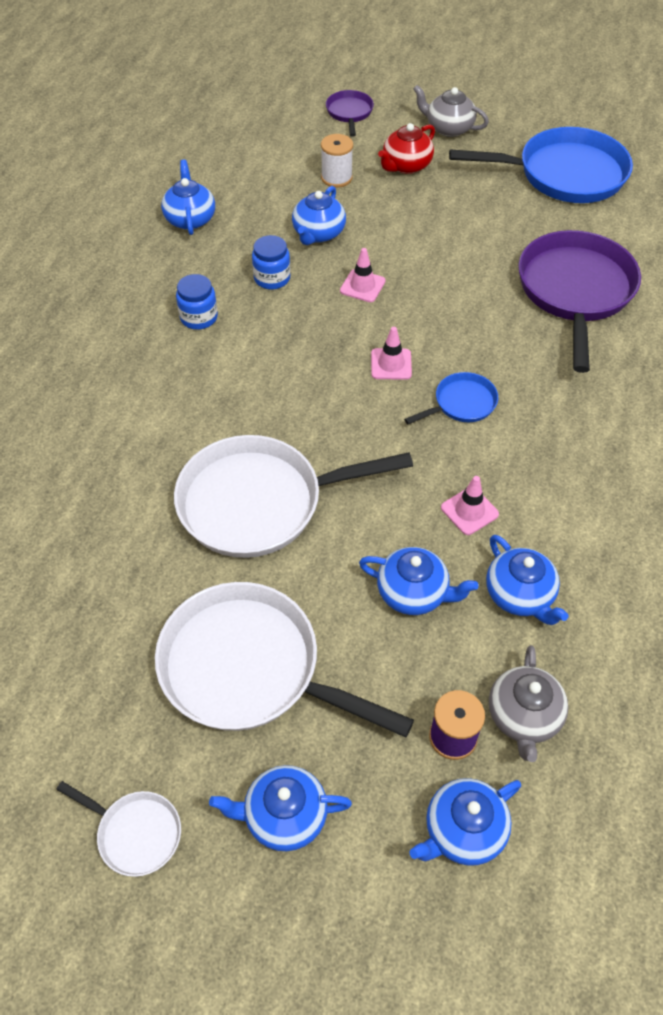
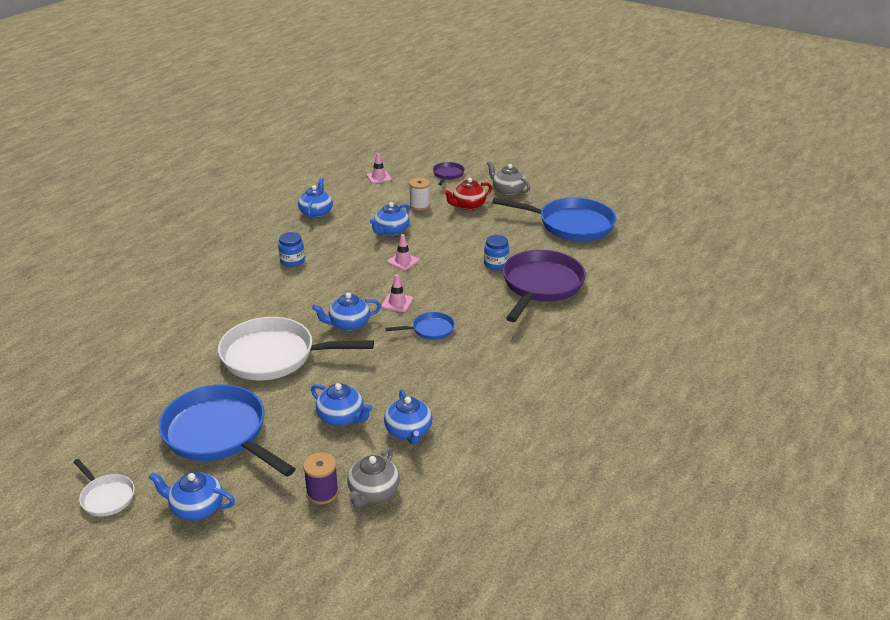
camera: 15 degrees right, 20 degrees down
(250, 668) = (219, 434): white pan -> blue pan
(272, 278) = (348, 249): blue jar -> blue jar (496, 263)
(463, 830) = (300, 539): blue teapot -> blue teapot (348, 324)
(469, 511) = (402, 384): pink traffic cone -> pink traffic cone (378, 177)

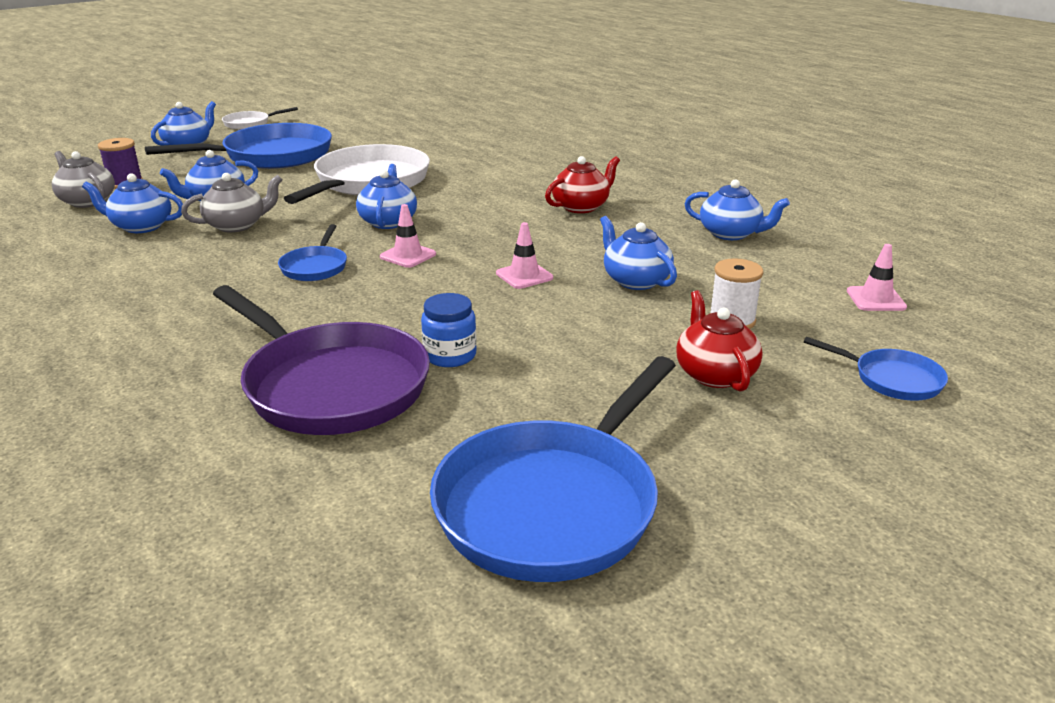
camera: 110 degrees right, 5 degrees down
(292, 261) = (581, 207): blue jar -> red teapot
(448, 175) = (891, 379): purple pan -> blue pan
(507, 191) = (785, 447): grey teapot -> grey teapot (237, 225)

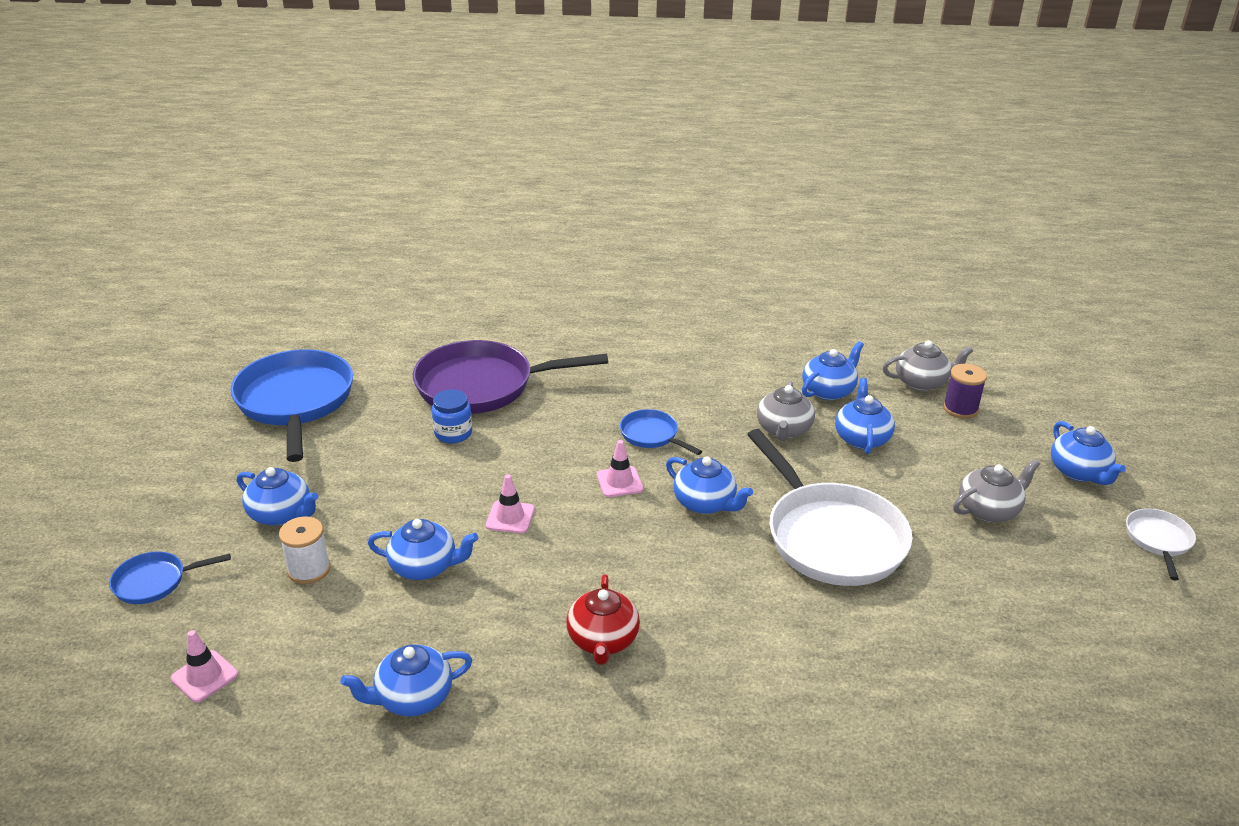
camera: 130 degrees right, 5 degrees up
(271, 156) = (989, 510): blue pan -> grey teapot
(714, 374) = (281, 514): red teapot -> blue teapot

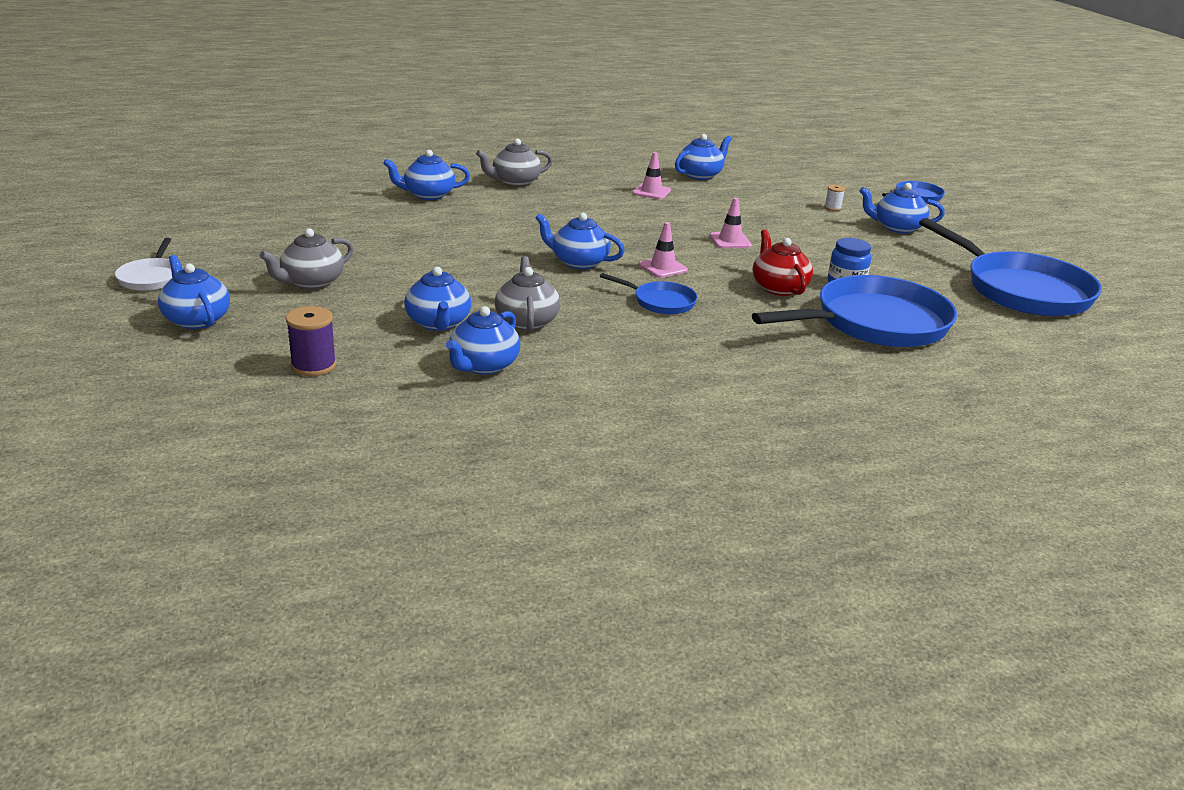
camera: 160 degrees right, 5 degrees down
(204, 676) = (822, 173): pink traffic cone -> pink traffic cone (651, 192)
(309, 570) = (832, 208): white spool -> white spool, size x0.56
(425, 567) = (759, 215): blue teapot -> blue teapot (428, 195)
(483, 385) = (874, 324): purple pan -> blue pan
(602, 640) = (609, 198): red teapot -> red teapot (778, 288)
(830, 536) = (463, 254): white pan -> none
(922, 382) = (358, 391): grey teapot -> grey teapot (515, 182)

